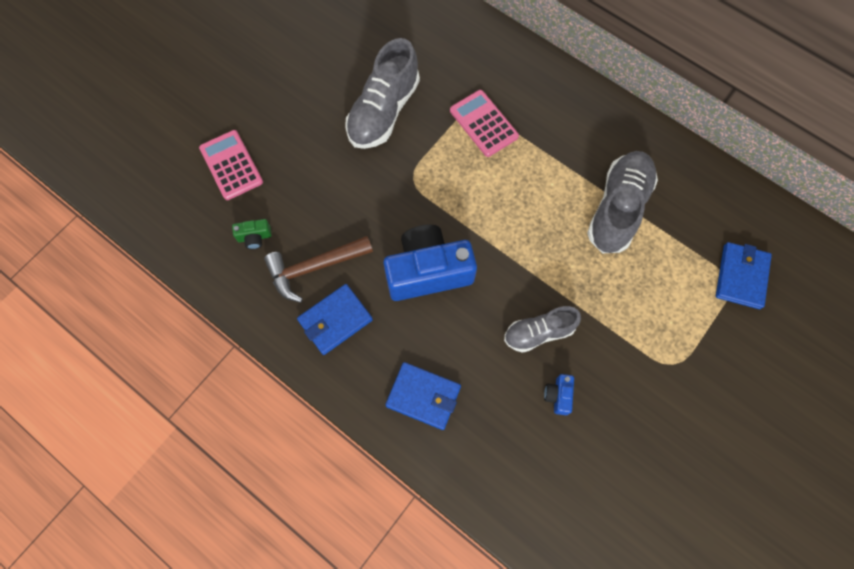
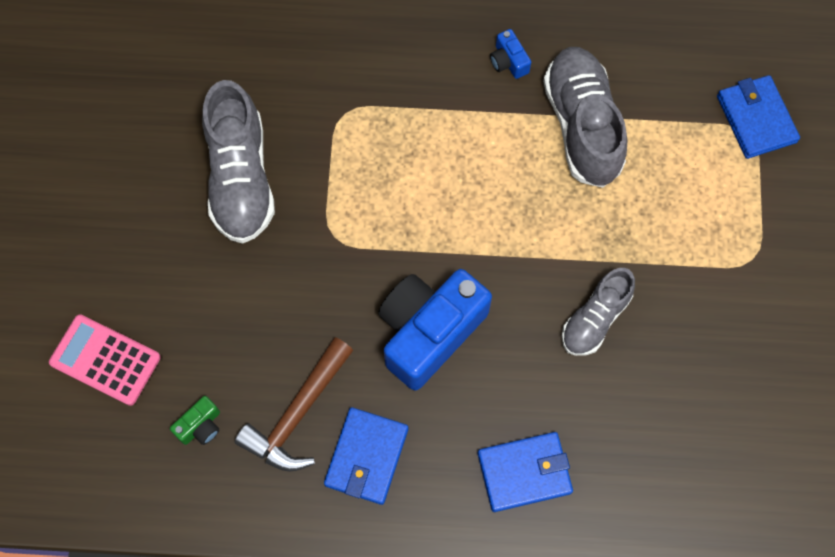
camera: 35 degrees left, 0 degrees up
(483, 123) = (367, 120): pink calculator -> none
(558, 396) = (662, 373): blue camera -> blue camera (508, 61)

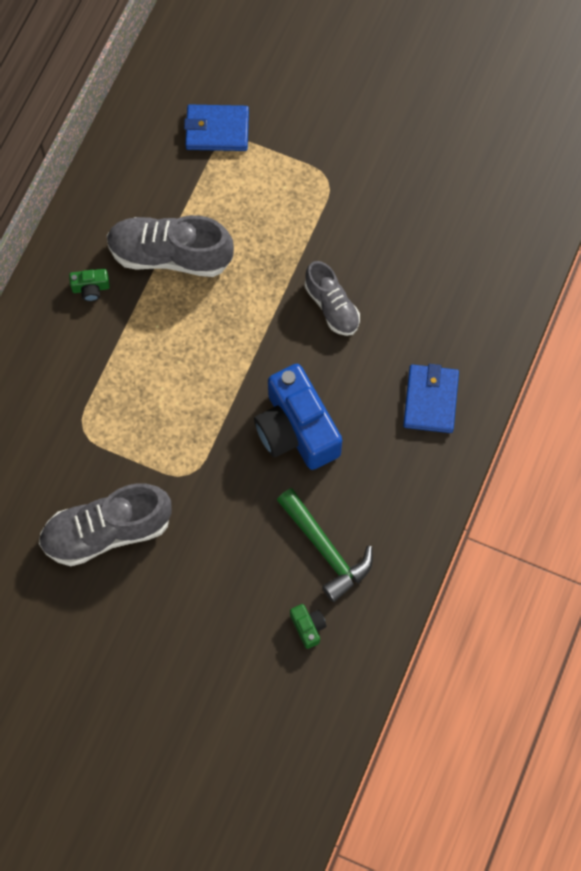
camera: 70 degrees left, 0 degrees up
(105, 360) = (224, 687): pink calculator -> none
(240, 178) = (107, 531): grey shoe -> grey shoe turned 150 degrees clockwise
(297, 414) = (326, 549): brown hammer -> green hammer
(366, 456) = (378, 509): blue wallet -> none
(508, 61) = (91, 288): blue camera -> green camera

